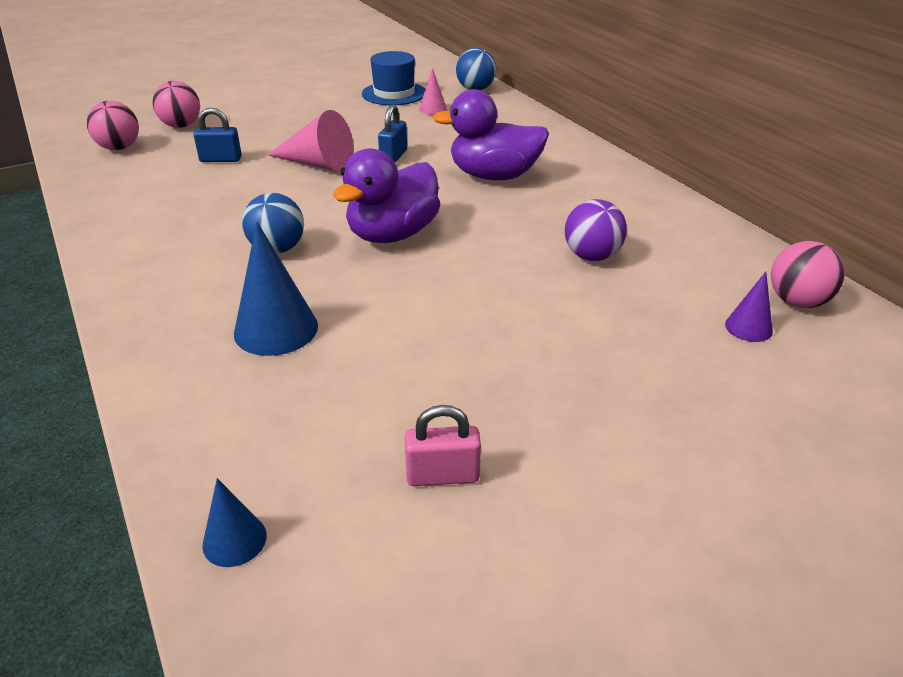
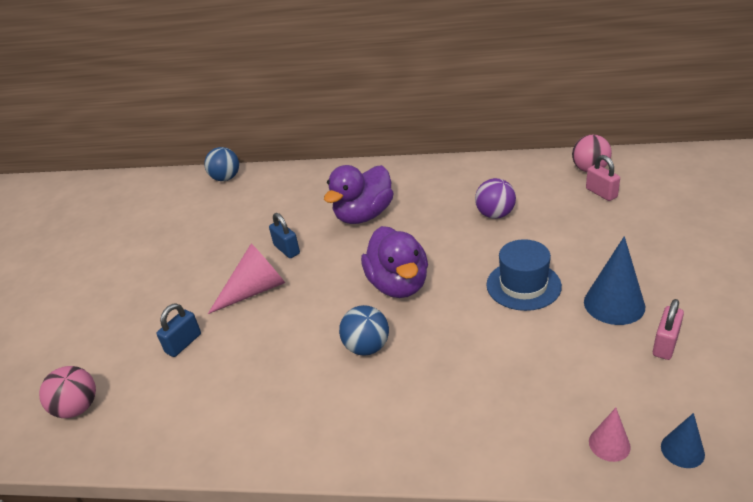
camera: 50 degrees left, 0 degrees up
(181, 126) = (83, 354): pink ball -> none
(276, 329) = (474, 375): blue cone -> blue cone (614, 304)
(394, 93) = (181, 216): blue hat -> blue hat (523, 285)
(433, 109) = (233, 207): pink cone -> pink cone (609, 444)
(748, 327) = (601, 193): purple cone -> pink padlock

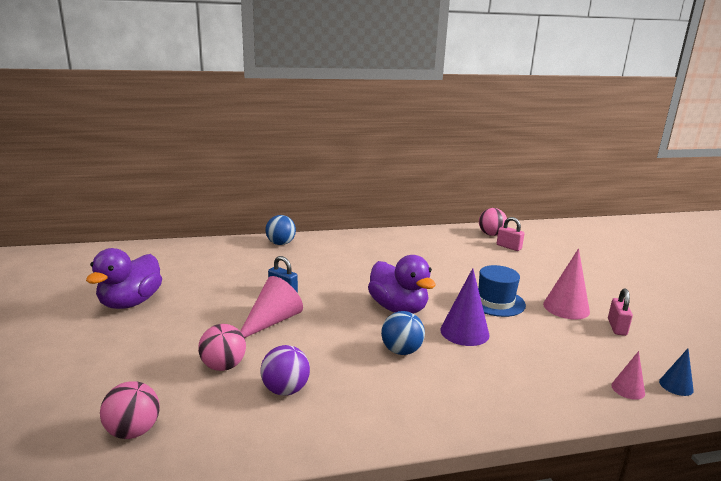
camera: 25 degrees left, 15 degrees down
(183, 343) = (223, 366): blue padlock -> pink ball
(226, 178) = (190, 247): blue ball -> blue ball (281, 243)
(364, 215) = (337, 267): purple duck -> purple duck (130, 302)
(455, 328) = (464, 332): none -> purple cone
(495, 214) = (443, 262): purple ball -> purple ball (285, 390)
(614, 304) = (566, 308): blue cone -> pink cone

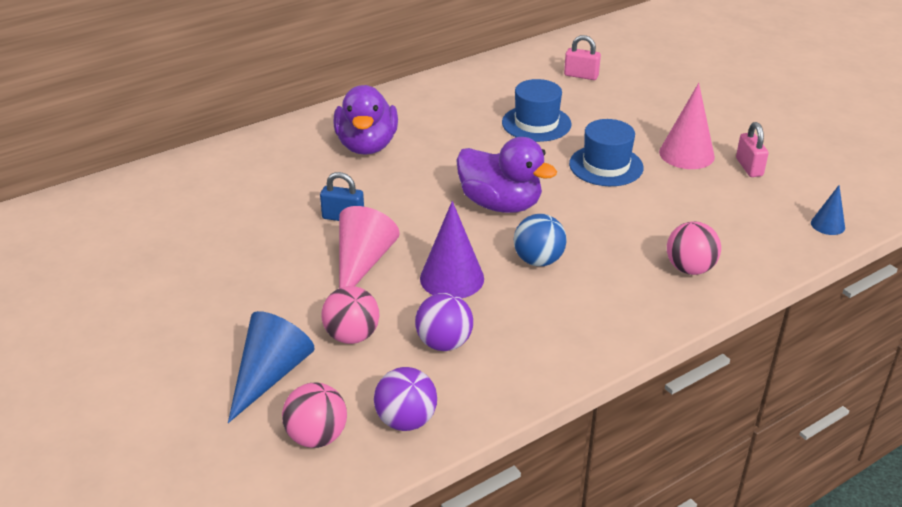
camera: 20 degrees left, 15 degrees up
(130, 302) = (155, 286): purple duck -> purple duck (367, 146)
(144, 376) = (270, 375): none -> blue cone
(209, 440) = (406, 420): none -> purple ball
(281, 243) = (280, 140): blue ball -> none
(458, 267) = (536, 123): none -> blue hat
(464, 332) = (593, 217): purple cone -> purple cone (452, 278)
(491, 234) = (549, 59): pink ball -> pink ball (689, 268)
(628, 389) = (785, 242): pink cone -> none

